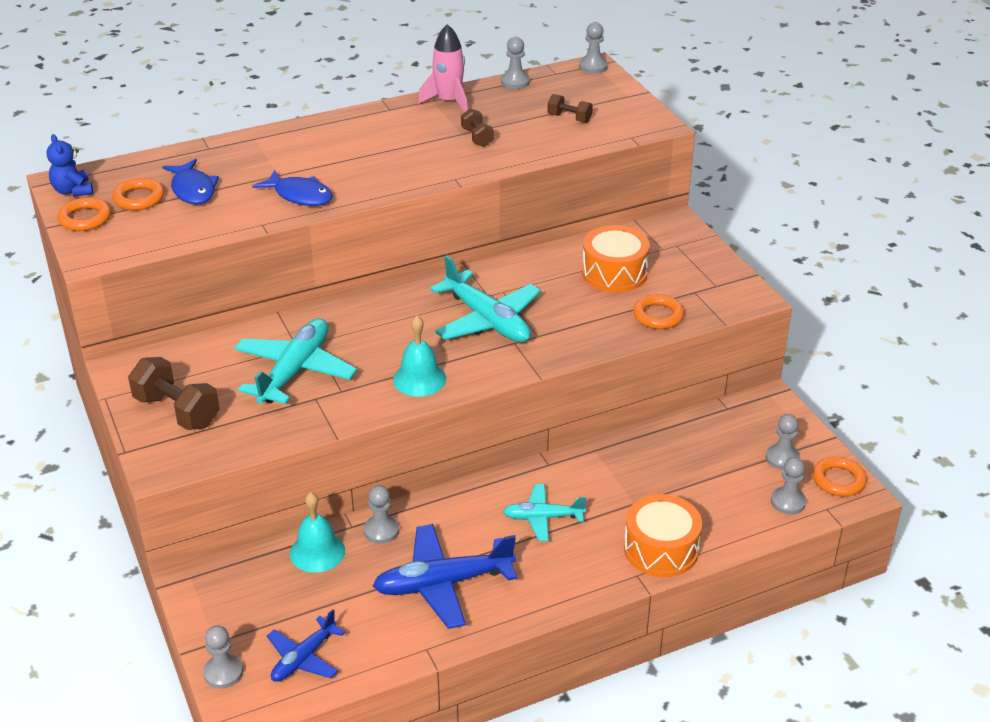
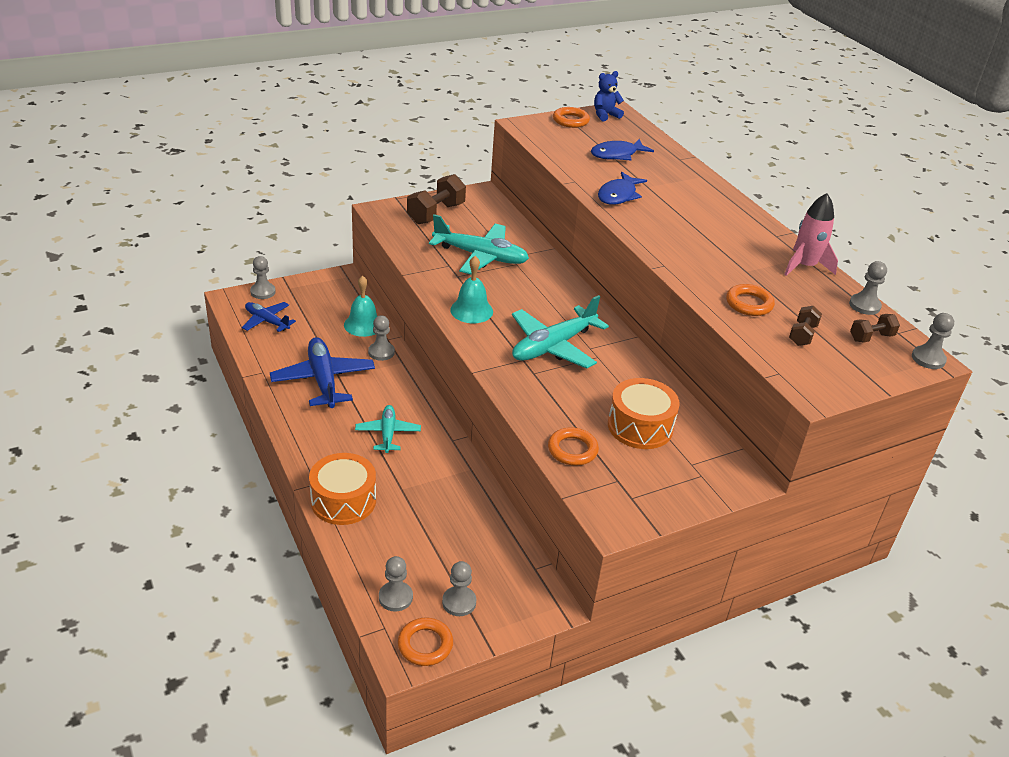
camera: 85 degrees right, 0 degrees up
(139, 198) = (600, 137): orange ring -> orange ring (749, 304)
(477, 137) = (741, 279): brown dumbbell -> brown dumbbell (871, 337)

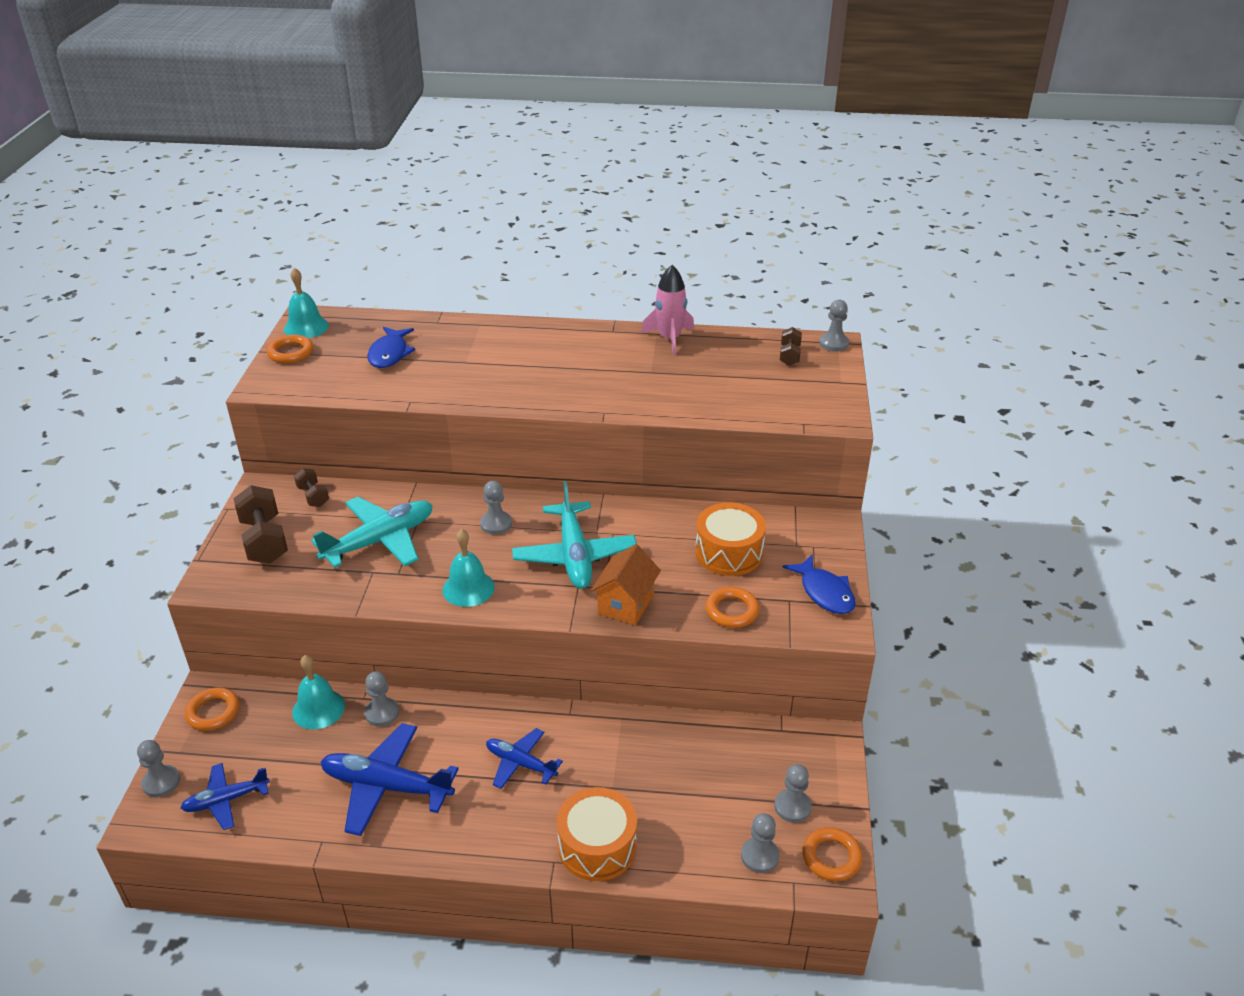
camera: 55 degrees left, 0 degrees up
(388, 433) = (520, 763): turquoise plane -> blue plane
(526, 390) = (626, 604): none -> orange house
(605, 115) = (306, 327): blue teddy bear -> turquoise bell
(618, 195) = (464, 386): blue fish -> blue fish (824, 592)
(749, 304) = (699, 393): orange ring -> orange ring (213, 712)
(802, 335) = (762, 387): brown dumbbell -> brown dumbbell (313, 496)
(864, 305) = (746, 337): grey pawn -> grey pawn (496, 524)

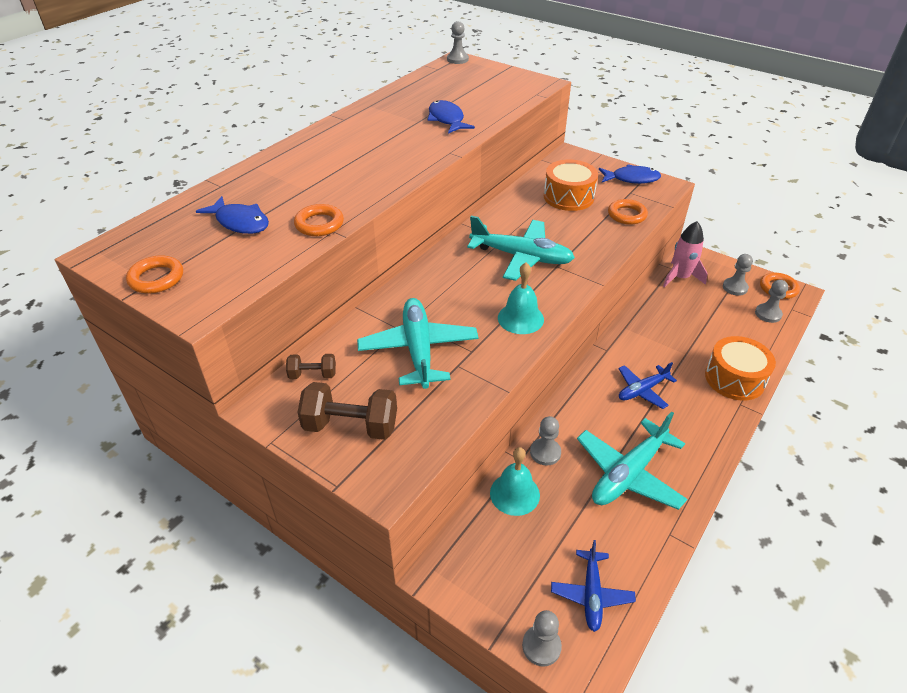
camera: 60 degrees left, 5 degrees up
(213, 712) = (470, 577): orange ring -> orange ring (319, 224)
(306, 327) = (120, 258): turquoise bell -> none
(386, 786) = (628, 474): blue plane -> turquoise plane
(496, 524) = (452, 281): grey pawn -> none
(626, 604) = (591, 252): orange house -> none
(669, 339) = (383, 103): pink rocket -> pink rocket (680, 277)
(674, 387) = (447, 119): none -> blue fish
(789, 355) = (455, 75): brown dumbbell -> none

